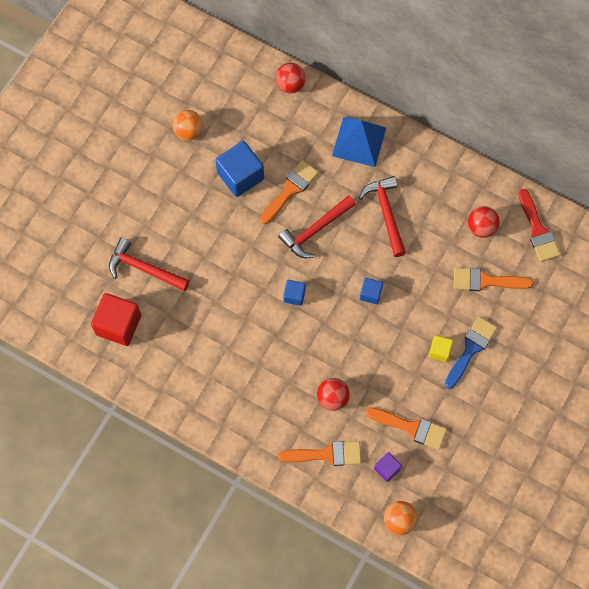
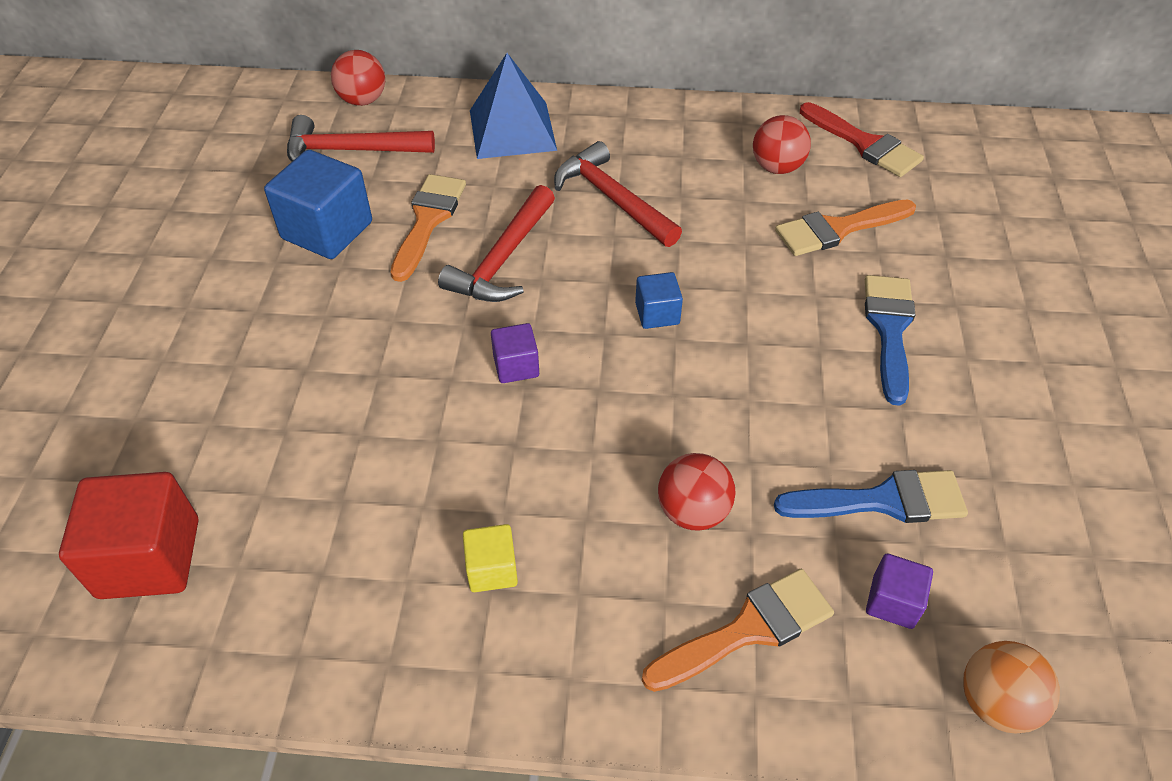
camera: 25 degrees left, 20 degrees down
(144, 268) = (181, 431): red hammer -> red hammer (351, 151)
(188, 131) = (205, 203): orange ball -> none
(294, 295) = (516, 366): blue cube -> purple cube
(411, 428) = (882, 501): orange brush -> blue brush
(439, 351) = (839, 353): yellow cube -> yellow cube (492, 569)

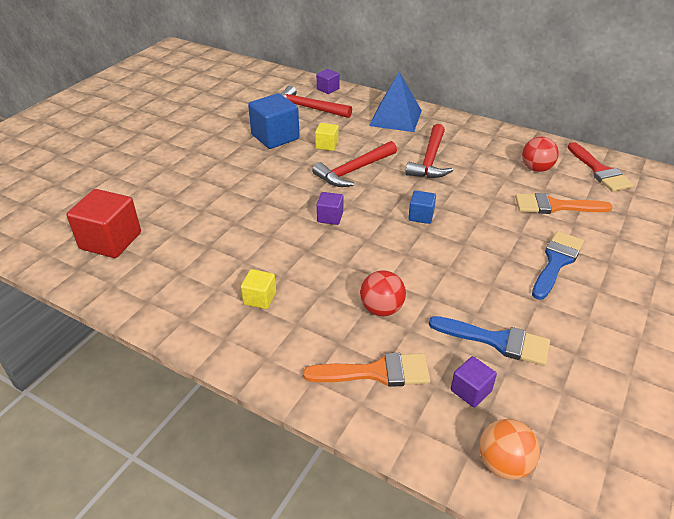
camera: 25 degrees right, 10 degrees down
(363, 100) = (328, 89): red ball -> purple cube
(428, 220) = (327, 145): orange brush -> yellow cube
(612, 199) = (430, 160): red hammer -> red hammer turned 150 degrees counterclockwise

